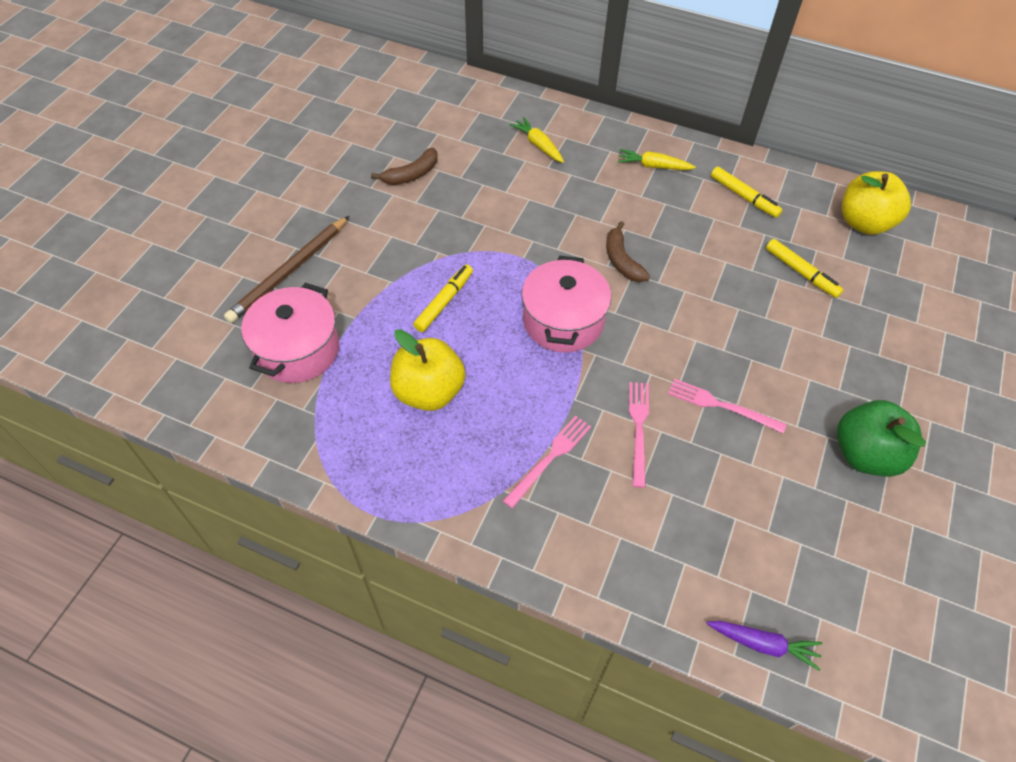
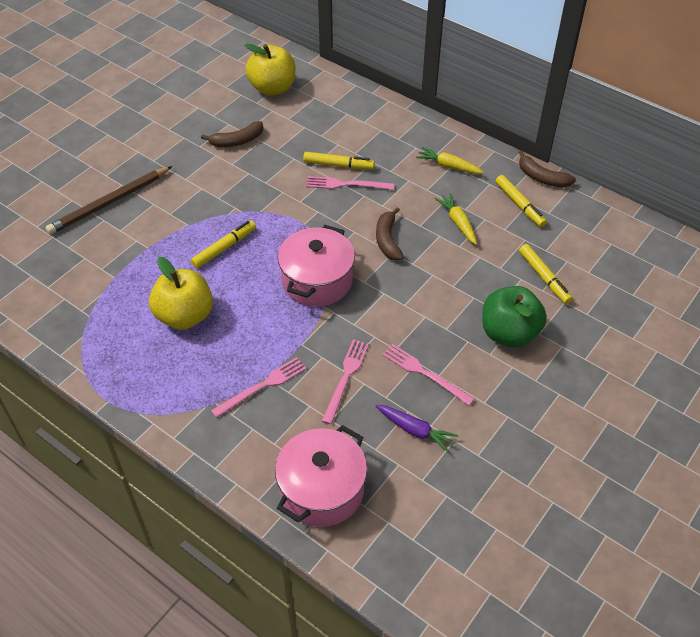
camera: 15 degrees right, 5 degrees down
(297, 350) = (94, 264): pink pot -> pink pot (322, 490)
(535, 184) = (338, 165): none -> yellow marker
(538, 145) = (354, 133): yellow carrot -> yellow carrot (458, 222)
(552, 205) = (346, 184): none -> pink fork
(754, 163) = (542, 177): none -> brown banana
(763, 644) = (380, 565): purple carrot -> purple carrot (415, 430)
(864, 223) = (622, 245): yellow apple -> yellow apple (272, 88)
(865, 454) = (535, 437): green apple -> green apple (509, 333)

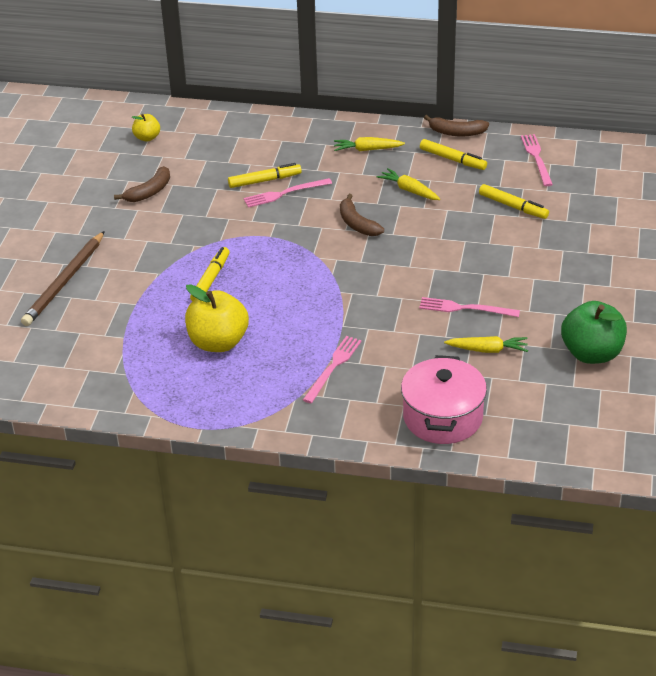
camera: 25 degrees left, 10 degrees down
(272, 88) = (147, 137): yellow apple -> yellow apple, size x0.52
(317, 280) = (318, 275): pink pot -> none
(345, 378) = (401, 335): pink fork -> pink fork (536, 158)
(415, 430) = (488, 350): purple carrot -> yellow carrot
(509, 333) = (513, 256): green apple -> green apple (592, 353)

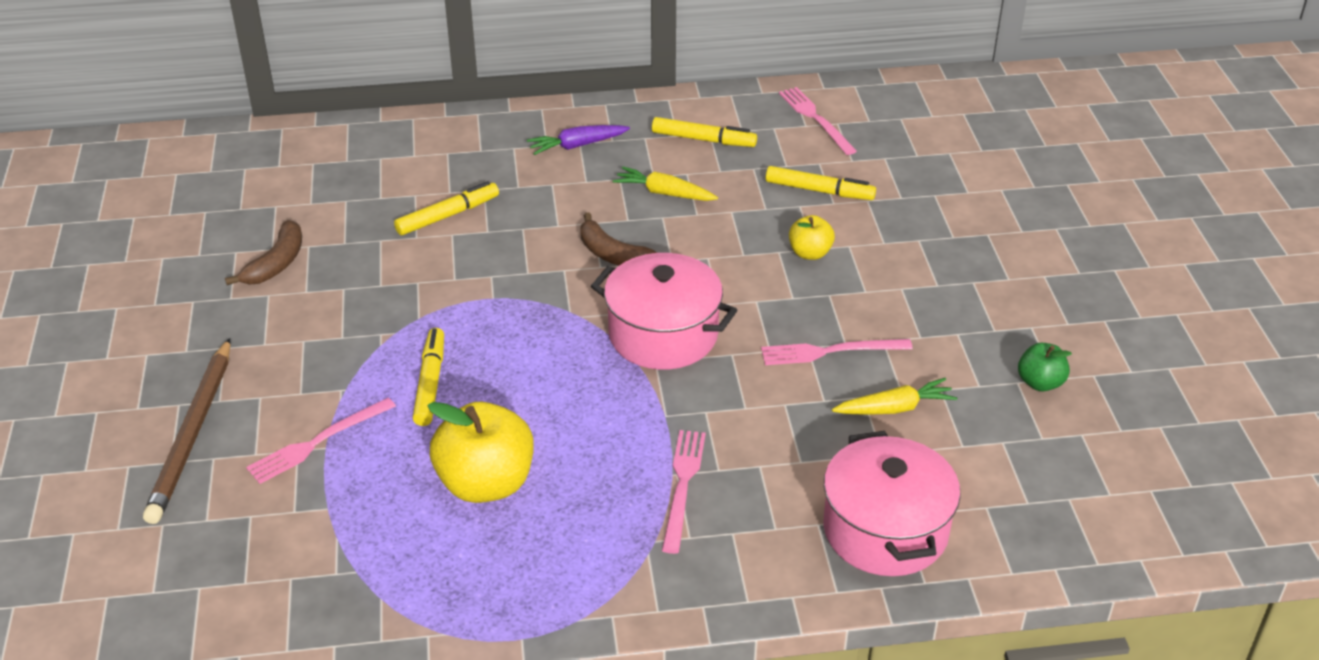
camera: 20 degrees left, 0 degrees up
(147, 137) = (240, 182): yellow apple -> yellow apple (810, 253)
(284, 193) = (486, 229): pink fork -> pink fork (318, 442)
(364, 278) = (663, 334): none -> pink pot
(367, 149) = (577, 146): yellow carrot -> purple carrot
(456, 132) = (690, 102): brown banana -> none
(592, 353) = (1040, 383): green apple -> green apple, size x0.52

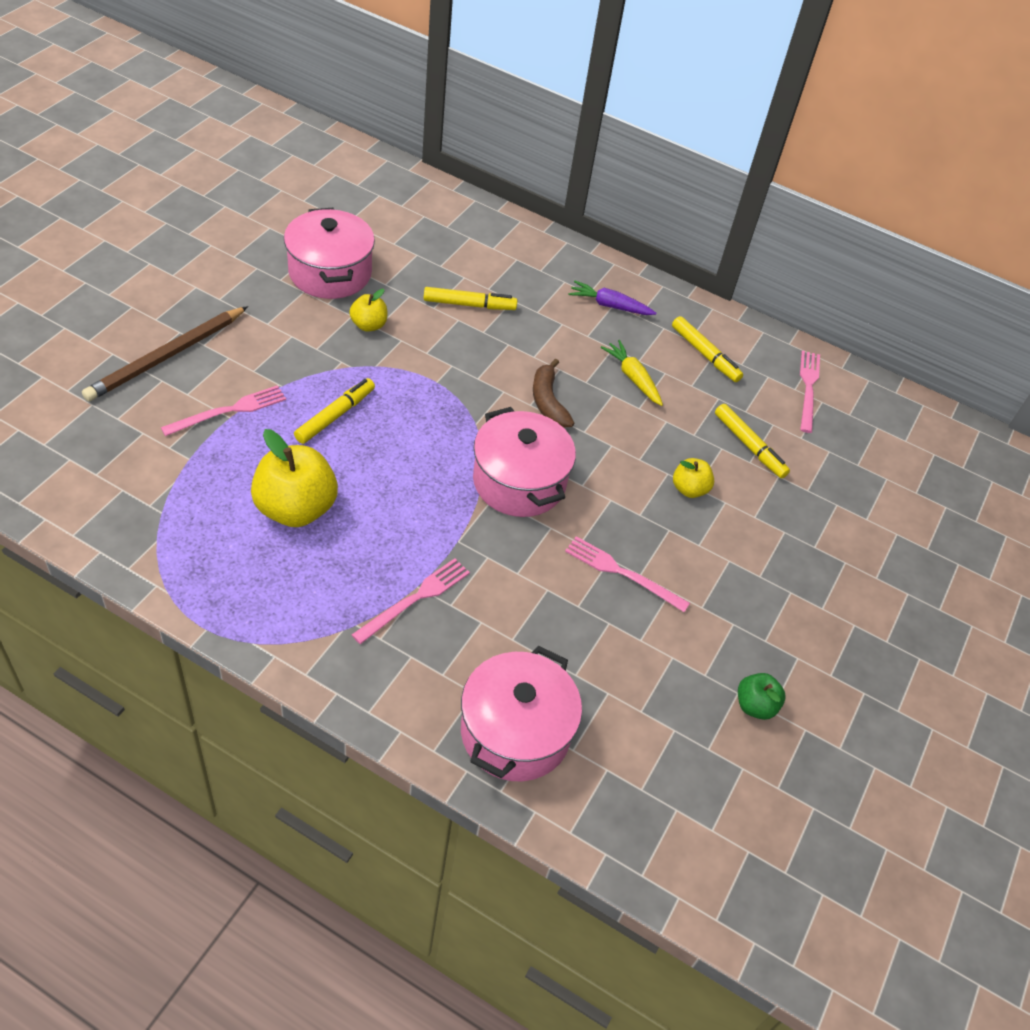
camera: 30 degrees right, 10 degrees up
(276, 263) = (330, 273): brown banana -> pink pot
(318, 442) = (229, 411): pink fork -> pink fork turned 150 degrees clockwise
(370, 287) = (368, 325): none -> yellow apple
(895, 408) = (622, 648): yellow carrot -> none

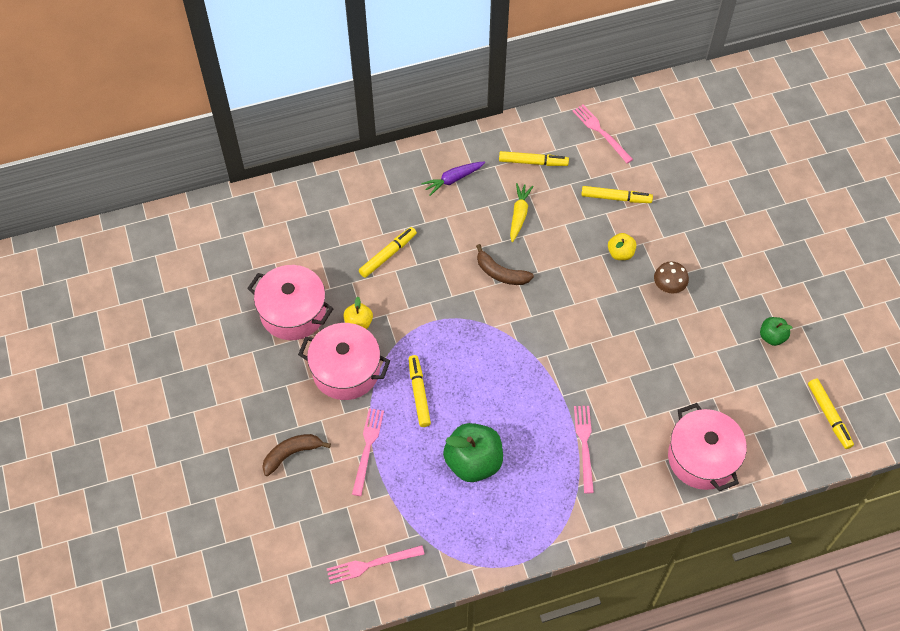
camera: 40 degrees left, 10 degrees up
(167, 357) = (291, 454): brown pencil -> brown banana
(295, 508) = (473, 462): yellow apple -> green apple
(519, 482) = (546, 334): pink pot -> pink pot (346, 371)
(622, 573) = (648, 332): pink fork -> pink fork (371, 564)
(632, 378) = (519, 214): yellow carrot -> yellow carrot turned 90 degrees clockwise
(700, 558) = (668, 286): none -> brown mushroom
(718, 844) = (829, 416): none -> yellow marker

